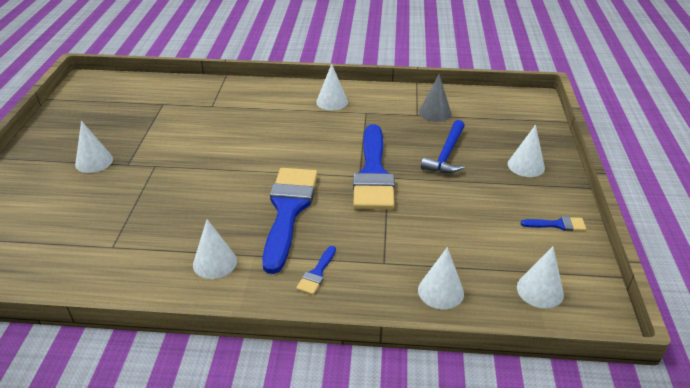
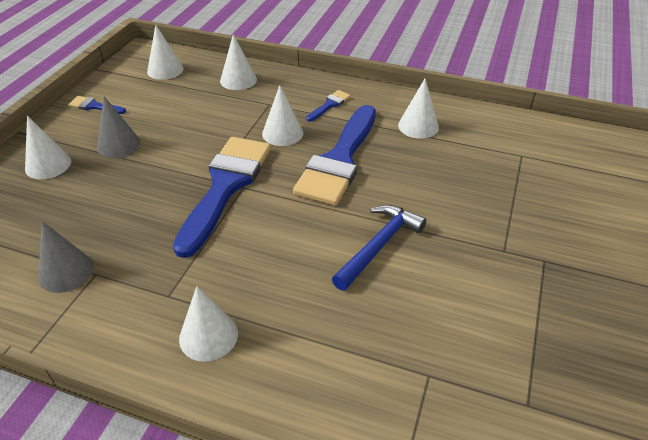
camera: 165 degrees left, 5 degrees up
(94, 161) = (597, 274): white cone -> white cone (282, 133)
(446, 154) = (120, 195): blue hammer -> blue hammer (379, 246)
(490, 191) = (118, 144): none -> grey cone

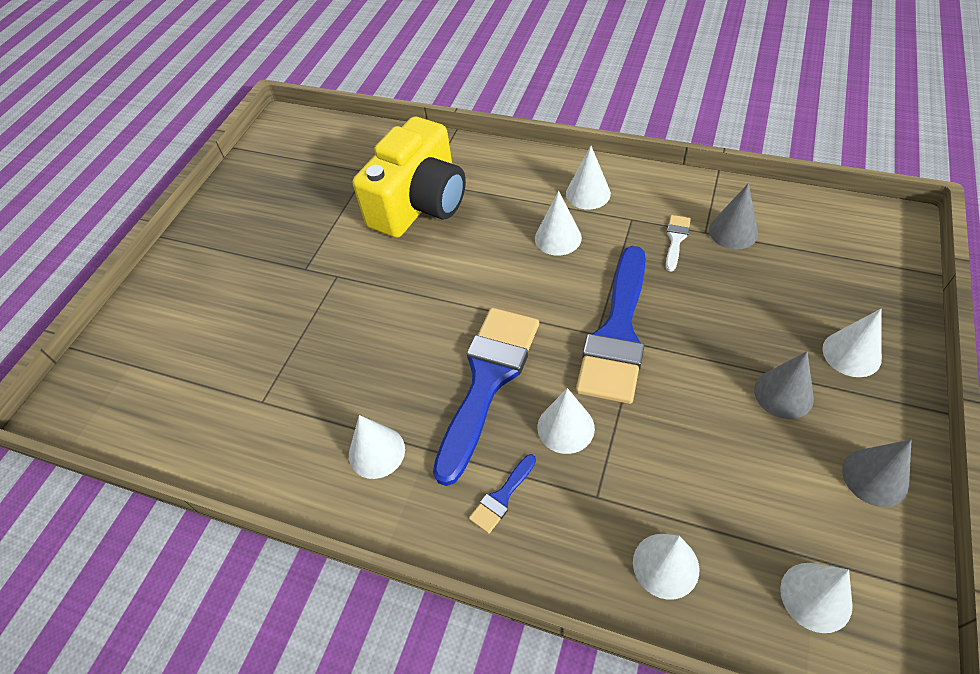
camera: 175 degrees left, 10 degrees up
(94, 106) = (875, 477): blue brush -> grey cone
(131, 267) = (676, 239): none -> white brush
(259, 277) = (558, 238): none -> white cone
(379, 246) = (451, 273): blue hammer -> none
(431, 337) = (420, 204): none -> yellow camera

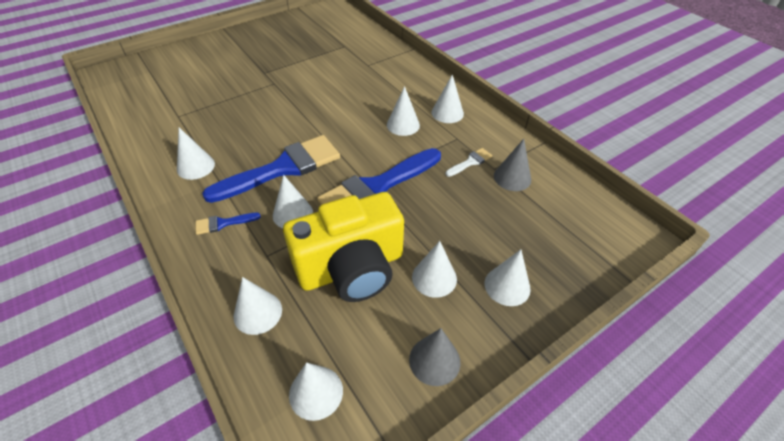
camera: 30 degrees right, 5 degrees down
(420, 204) = (351, 72): yellow camera -> yellow camera (351, 268)
(783, 394) = (434, 278): grey cone -> white cone

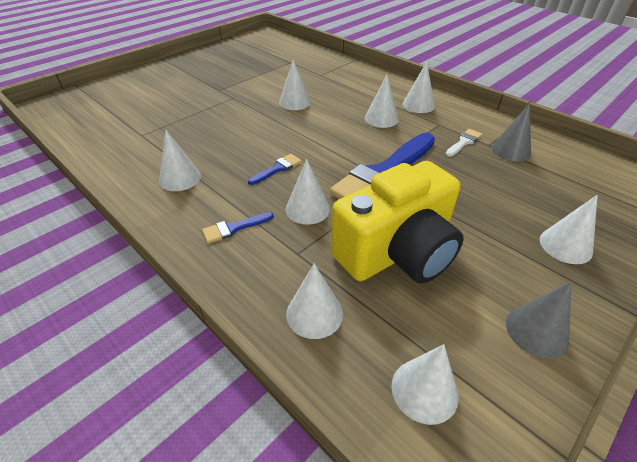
camera: 10 degrees left, 5 degrees down
(283, 168) = (277, 169): blue brush -> blue brush, size x0.41
(434, 278) = (488, 249): white cone -> white cone (294, 102)

